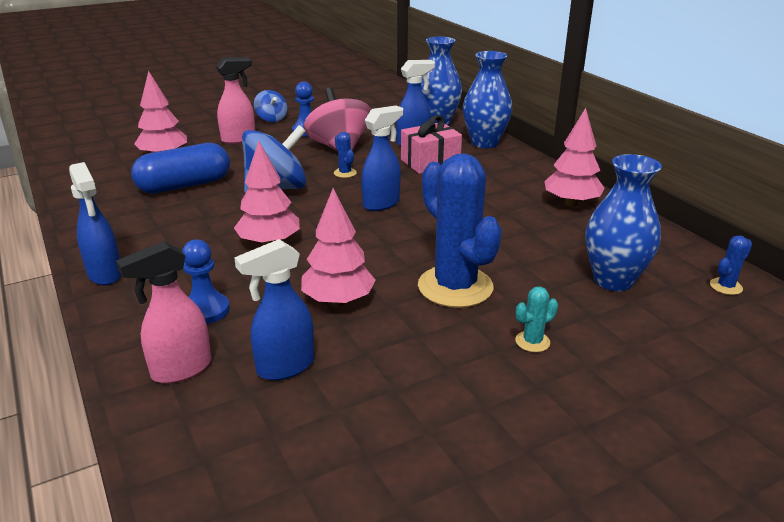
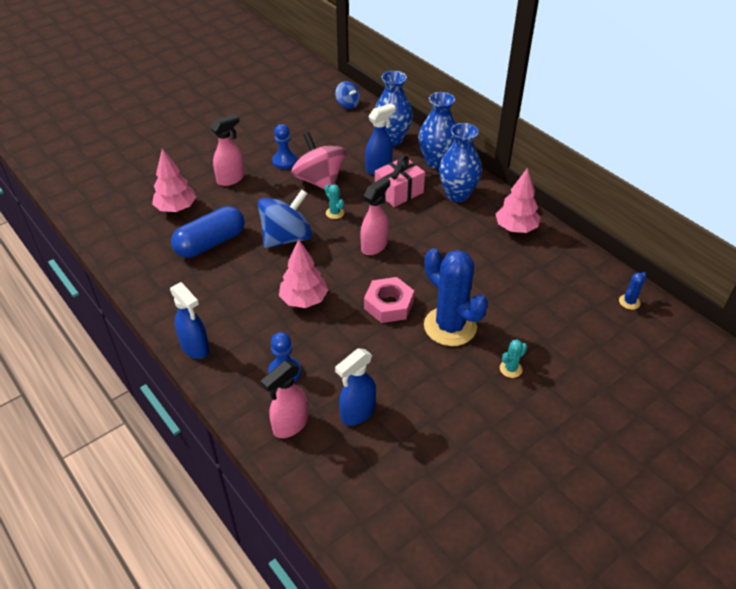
camera: 10 degrees left, 15 degrees up
(271, 119) = (248, 147): blue spinning top -> blue spinning top (347, 104)
(338, 300) = (373, 350): pink tree -> none
(345, 173) = (335, 213): blue cactus -> turquoise cactus
(378, 257) = (388, 305): none -> pink nut
(382, 204) = (374, 246): blue spray bottle -> pink spray bottle
(613, 280) = (555, 306): blue vase -> blue vase (457, 194)

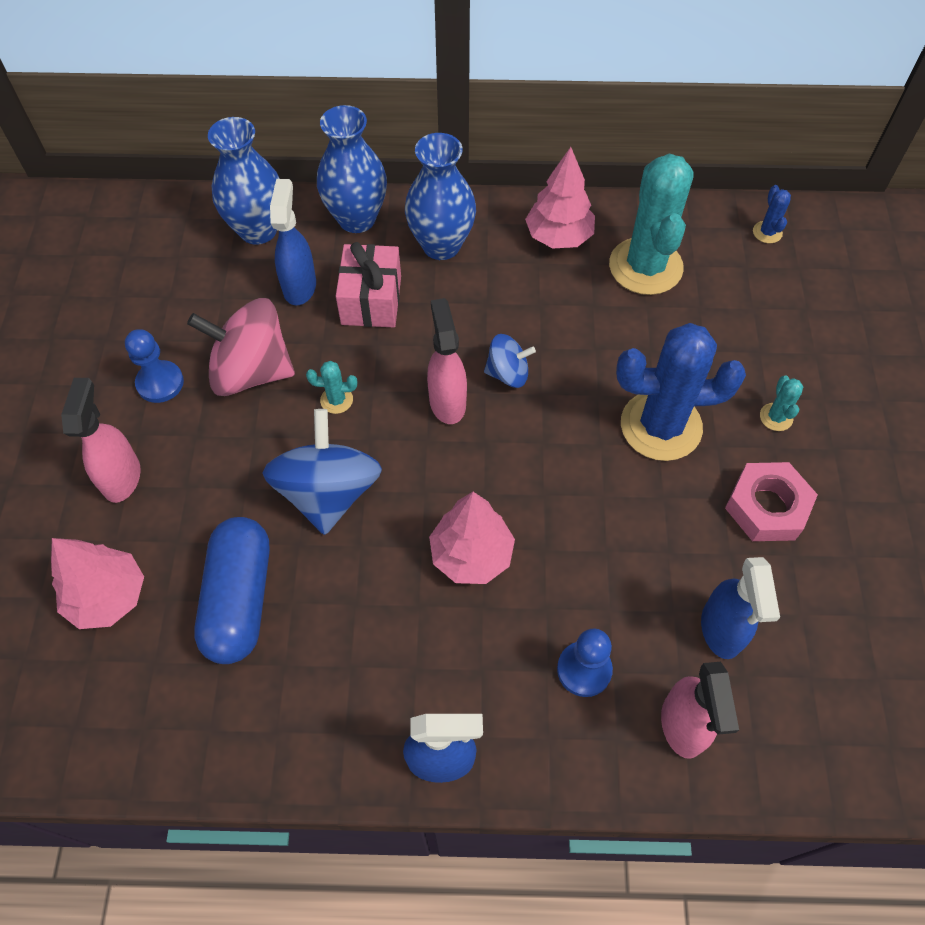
camera: 50 degrees left, 15 degrees up
(347, 104) = (123, 222): blue spinning top -> blue spinning top (508, 373)
(388, 305) = (568, 463): pink nut -> pink nut (767, 507)
(540, 268) = (645, 266): none -> turquoise cactus

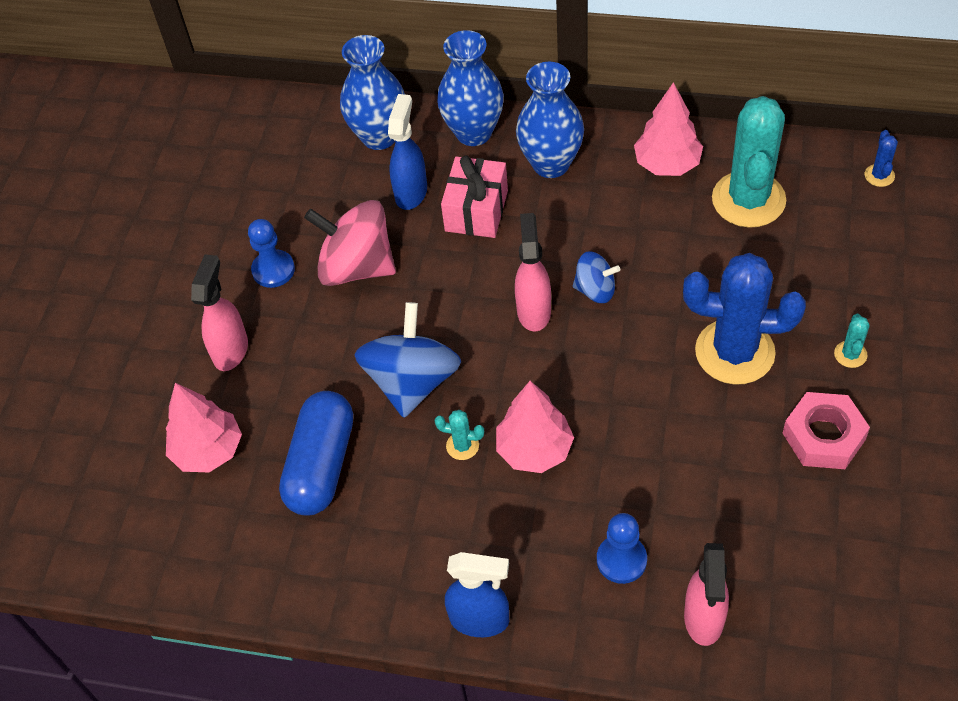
camera: 15 degrees right, 5 degrees down
(336, 400) = (431, 300): turquoise cactus -> turquoise cactus (462, 446)
(721, 630) = (756, 541): blue spray bottle -> none

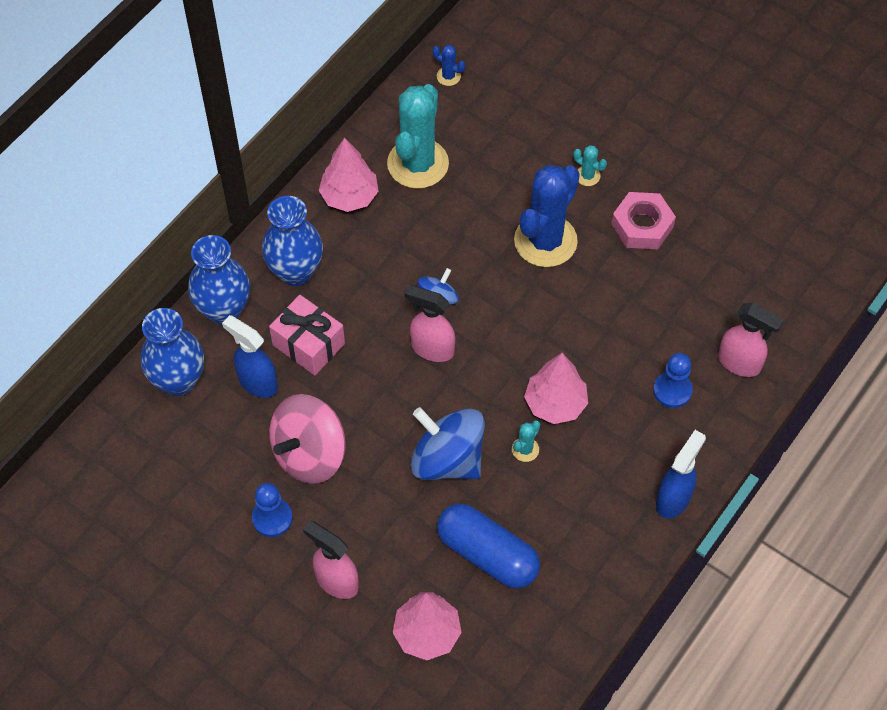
camera: 70 degrees left, 5 degrees up
(748, 200) = (418, 164): turquoise cactus -> turquoise cactus turned 75 degrees clockwise

